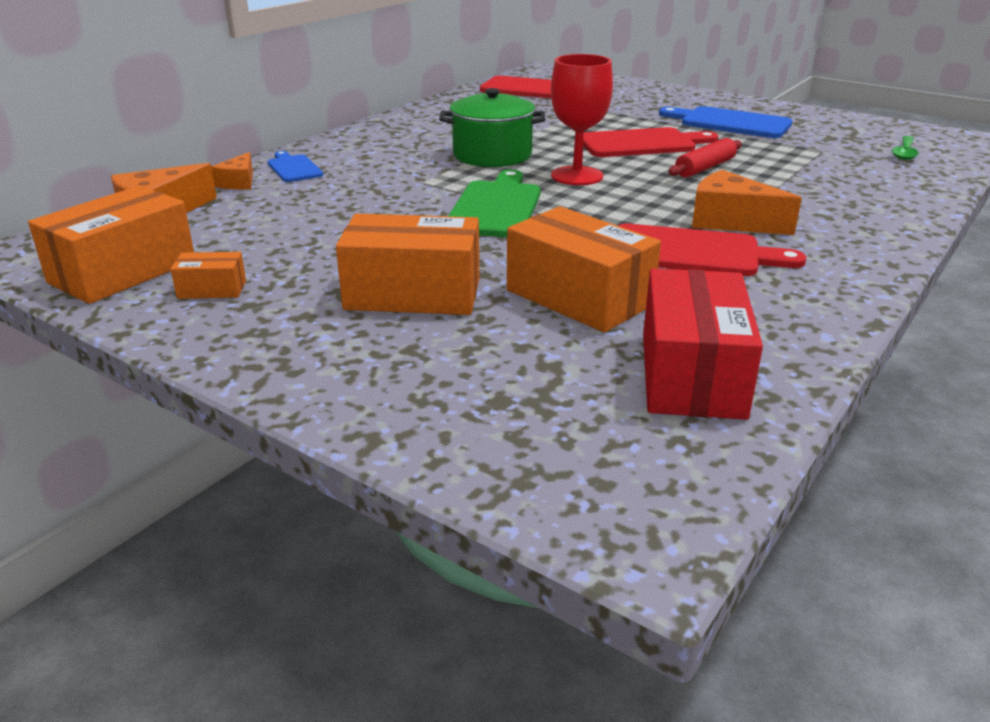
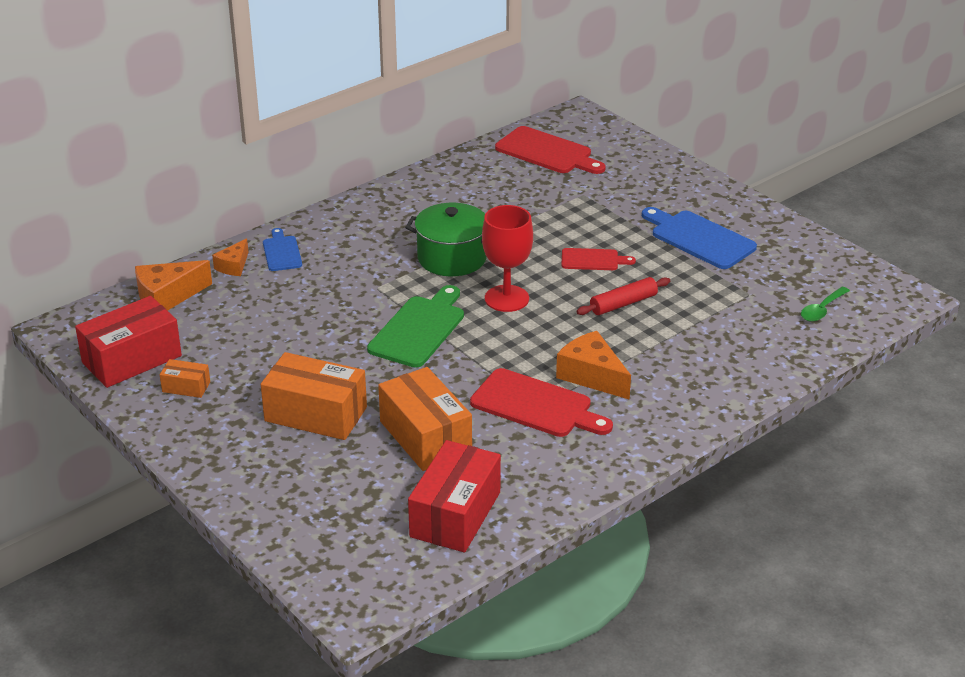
camera: 15 degrees right, 5 degrees up
(123, 272) = (131, 359): orange box -> red box
(642, 144) = (593, 260): red cutting board -> red cutting board, size x0.58

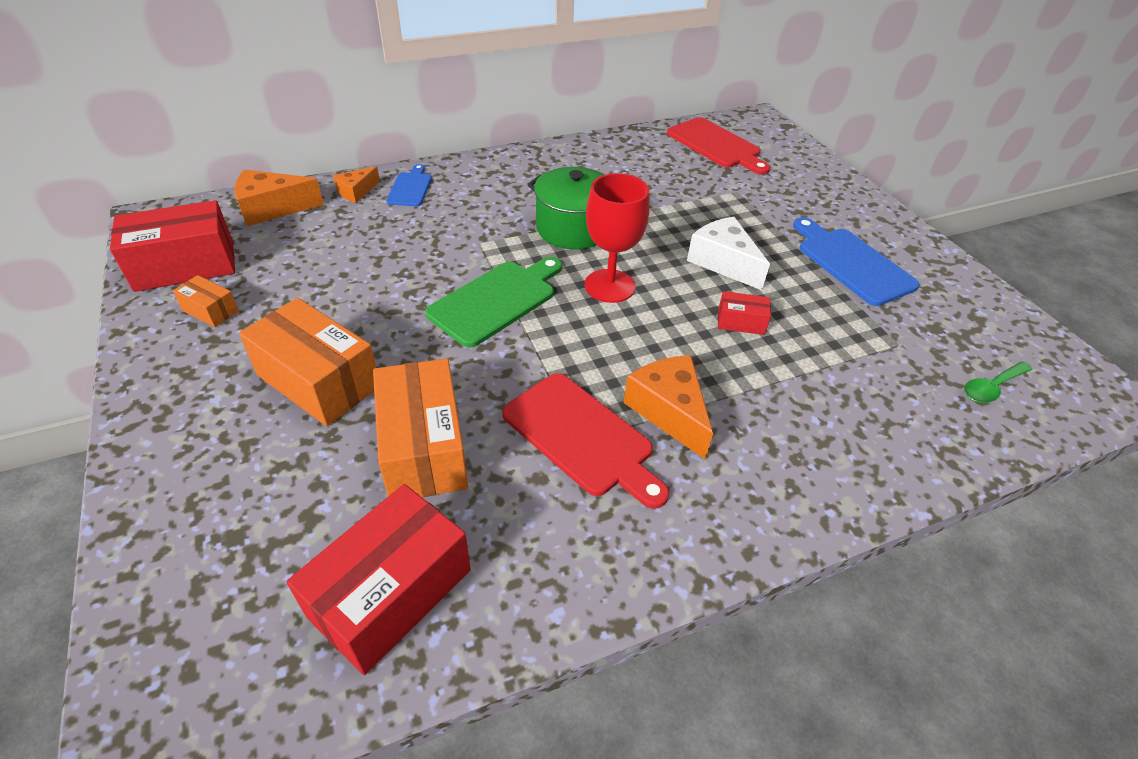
camera: 15 degrees right, 10 degrees up
(593, 260) = (723, 262): red cutting board -> white cheese
(623, 304) = (740, 322): red rolling pin -> red box

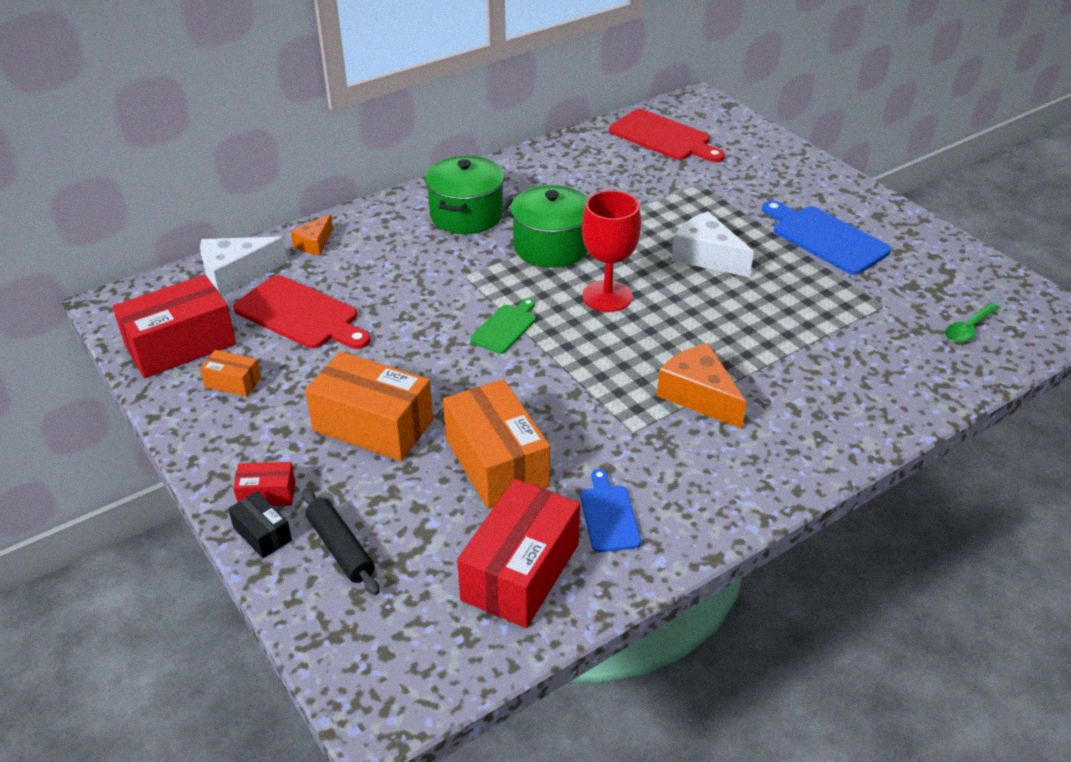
camera: 10 degrees left, 5 degrees down
(143, 483) = (262, 534): none -> black box
(213, 518) = (340, 548): none -> black rolling pin
(272, 209) = (236, 275): orange cheese -> white cheese
(410, 188) = (368, 231): blue cutting board -> blue cutting board (609, 515)
(496, 300) = (505, 327): green cutting board -> green cutting board, size x0.58
(506, 187) = (466, 215): none -> green pot
(582, 437) = (631, 430): red cutting board -> red cutting board (300, 315)
(740, 322) = (738, 309): red box -> red box (267, 494)

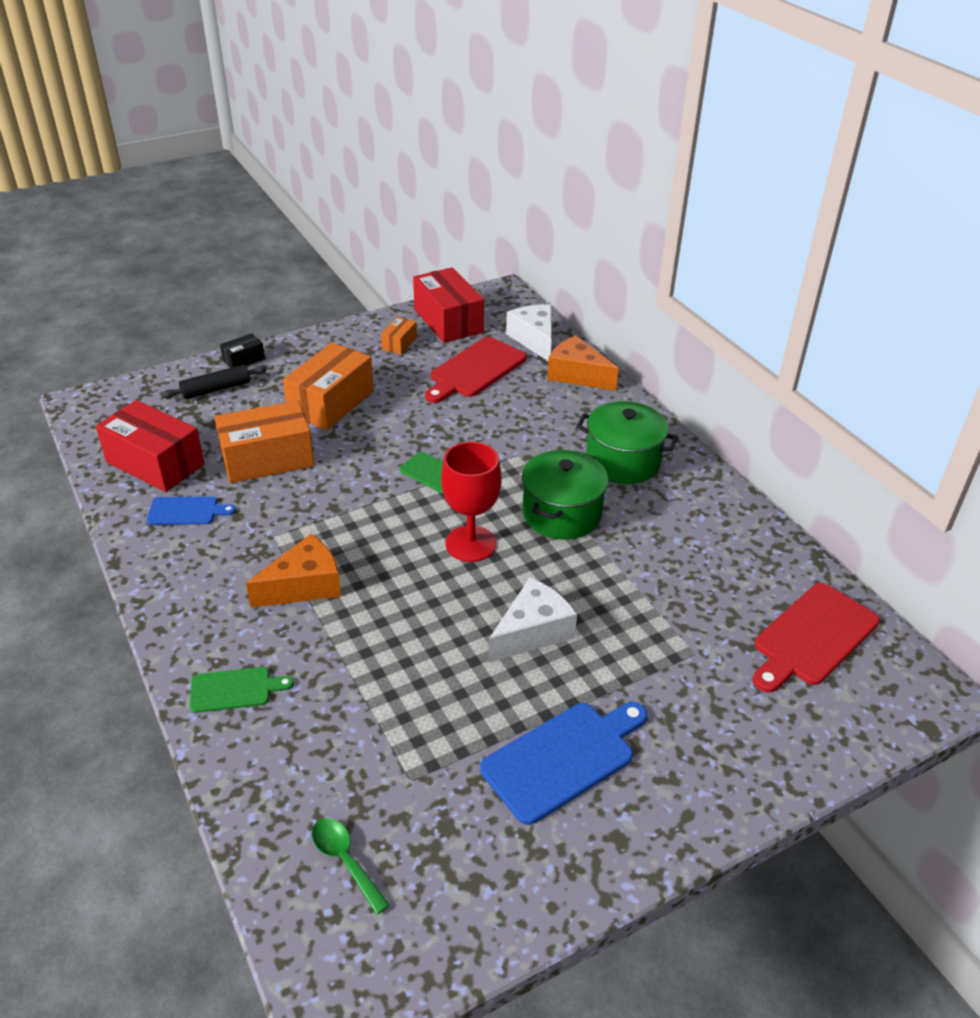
camera: 95 degrees right, 0 degrees up
(267, 494) = (279, 360): red box -> none
(314, 244) = (577, 375): orange cheese -> orange cheese, size x1.66
(846, 418) = (235, 690): none -> green cutting board

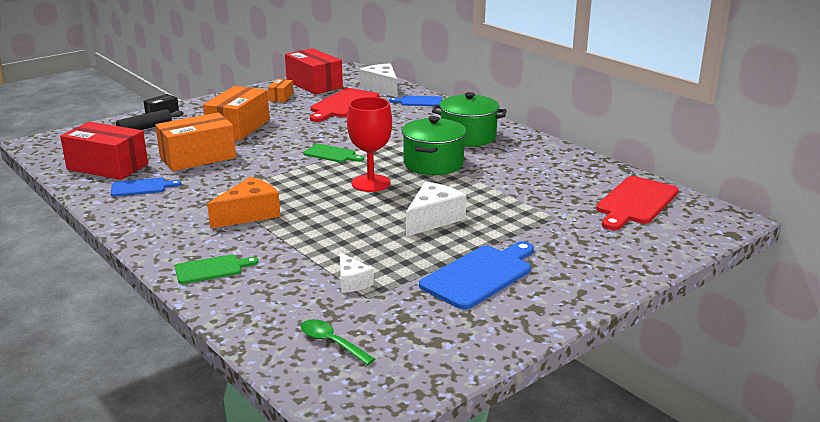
camera: 10 degrees left, 15 degrees down
(398, 744) = (352, 282): none -> white cheese
(577, 375) = (419, 101): orange cheese -> blue cutting board

